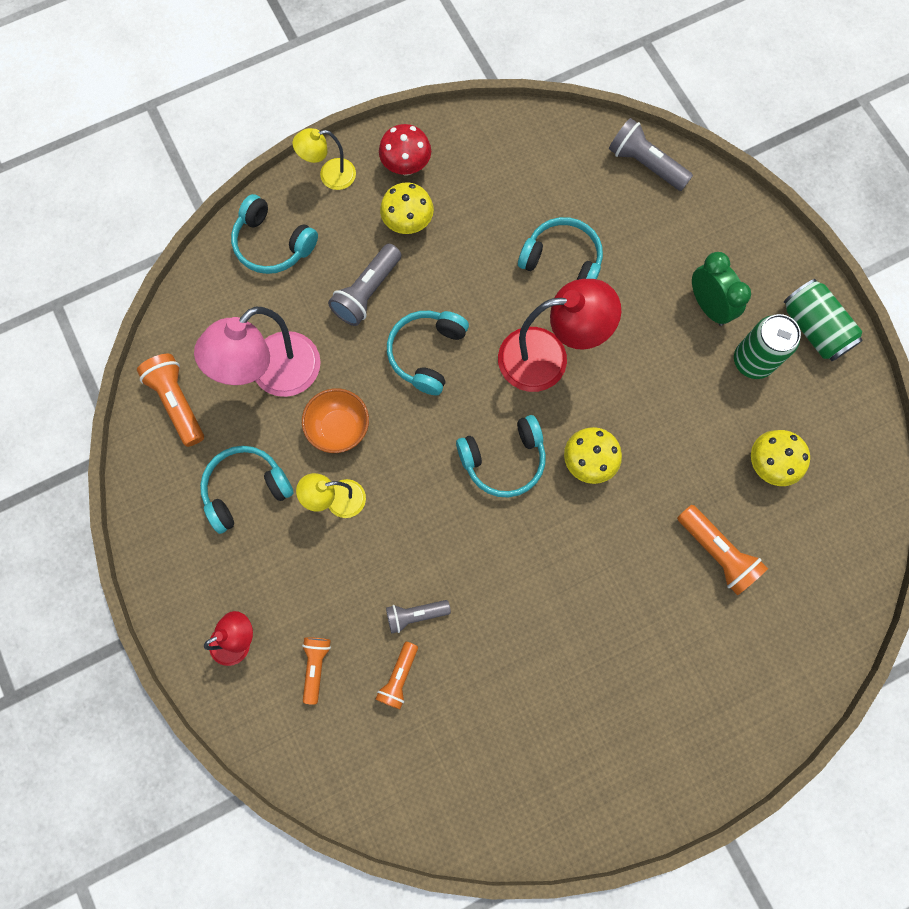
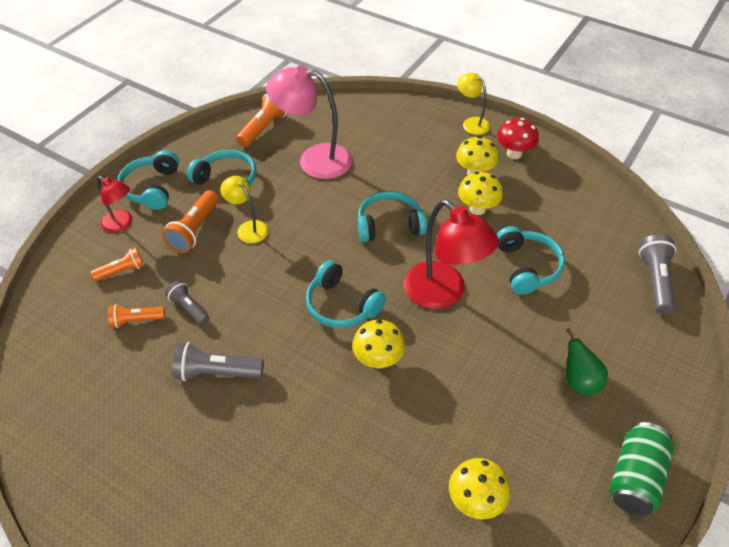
camera: 60 degrees right, 25 degrees down
(273, 244) = (401, 120): turquoise headphones -> turquoise headphones (152, 188)
(339, 428) = (300, 206): orange bowl -> none
(367, 292) = (407, 176): grey flashlight -> grey flashlight (216, 372)
(460, 255) = (477, 209): none -> yellow mushroom
(708, 306) = (579, 381): green clock -> green pear
(717, 553) = (363, 496): orange flashlight -> orange flashlight (195, 230)
(752, 361) = (560, 440): green can -> none

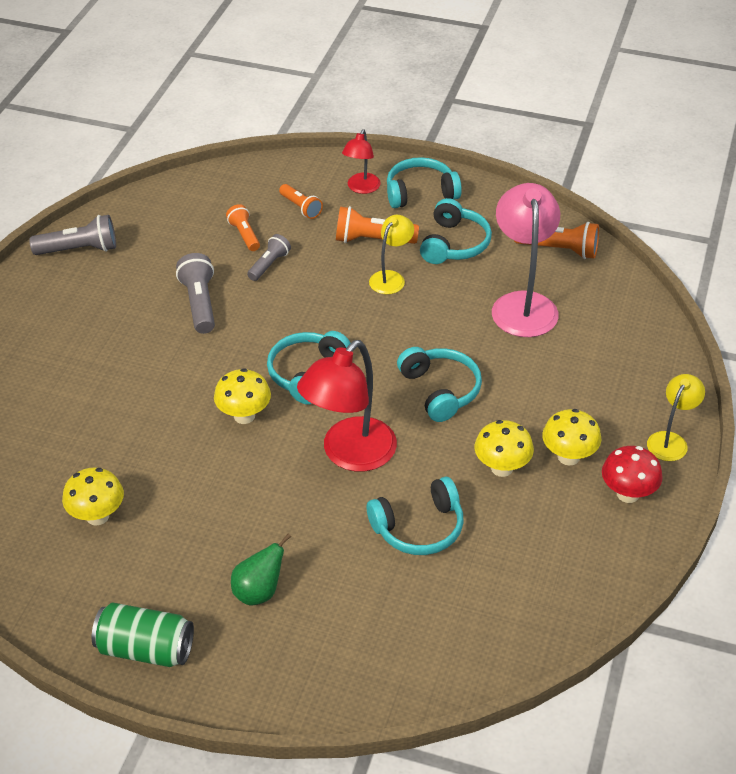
camera: 75 degrees right, 5 degrees down
(655, 281) = (442, 666): grey flashlight -> grey flashlight (79, 249)

